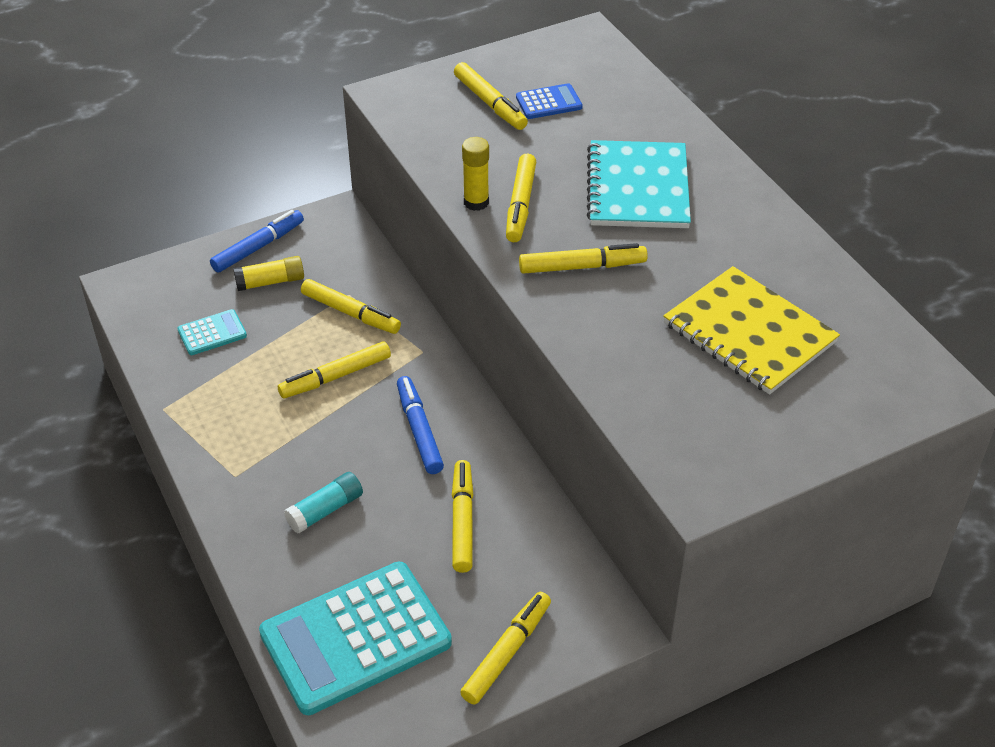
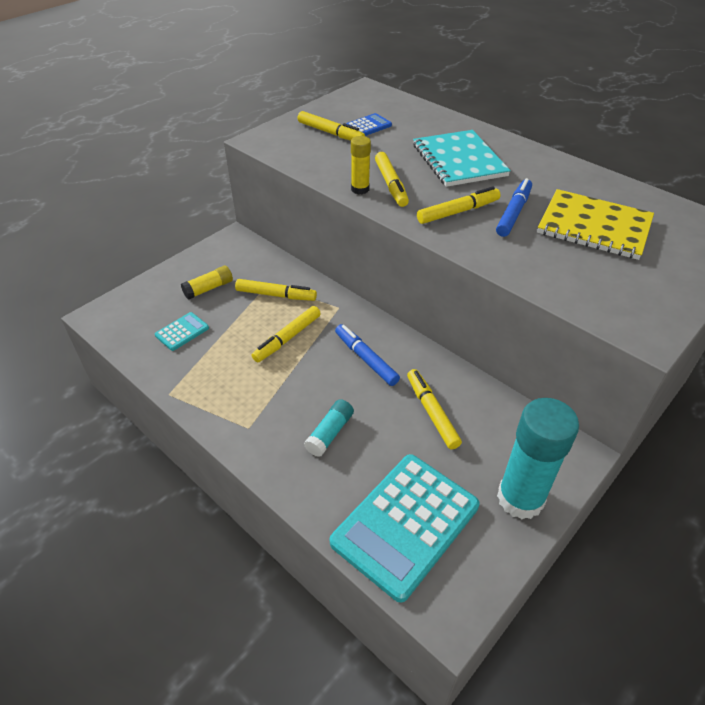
camera: 20 degrees left, 0 degrees up
(258, 247) = (189, 269): blue marker -> blue marker (513, 213)
(507, 653) = (520, 498): yellow marker -> turquoise glue stick

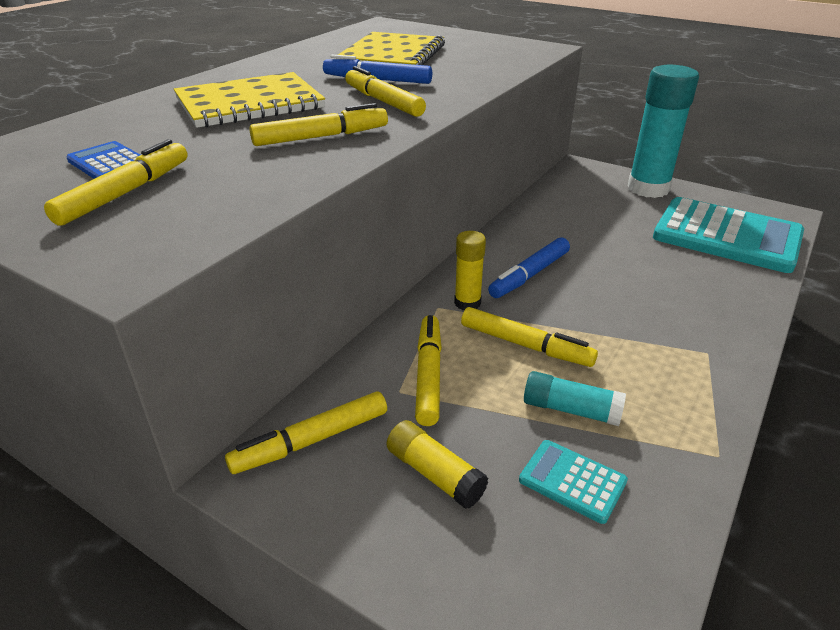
camera: 100 degrees left, 10 degrees down
(329, 433) = (663, 288): turquoise glue stick -> turquoise glue stick (571, 410)
(360, 189) = (338, 155): yellow glue stick -> yellow glue stick (467, 303)
(432, 412) = (584, 229): yellow marker -> yellow marker (311, 441)
(459, 160) = (249, 103): turquoise notebook -> yellow notebook

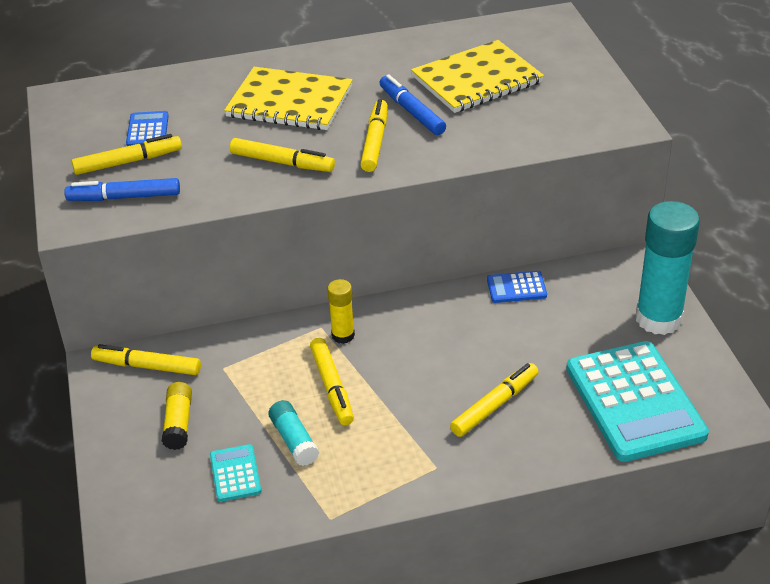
camera: 45 degrees right, 5 degrees up
(428, 375) = (250, 369): yellow marker -> yellow marker (495, 405)
(529, 275) = (417, 340): blue marker -> blue marker (124, 197)
(536, 211) = (516, 288): none -> blue calculator

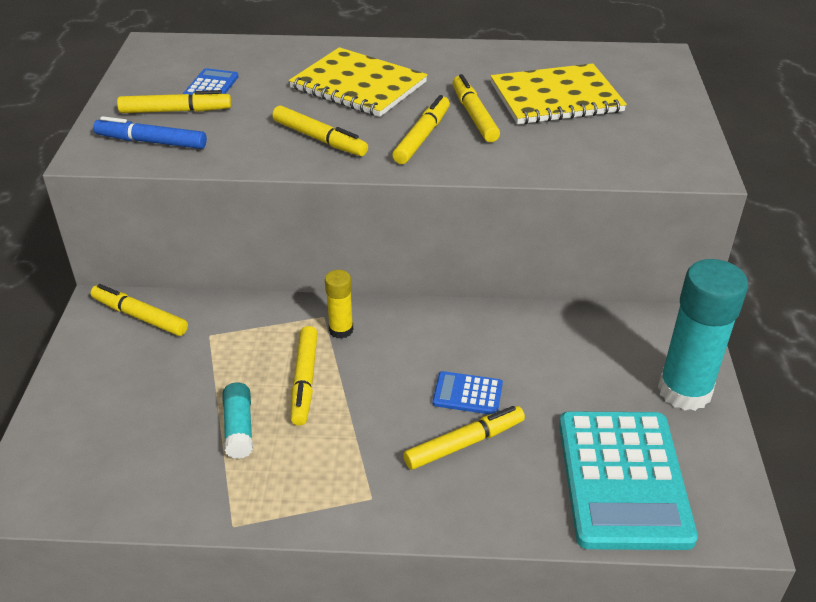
camera: 15 degrees right, 0 degrees up
(178, 423) = (138, 381): yellow glue stick -> none
(235, 473) = (163, 448): turquoise calculator -> none
(411, 111) = (474, 115): blue marker -> yellow marker
(516, 288) = (540, 321): blue calculator -> blue calculator (467, 394)

